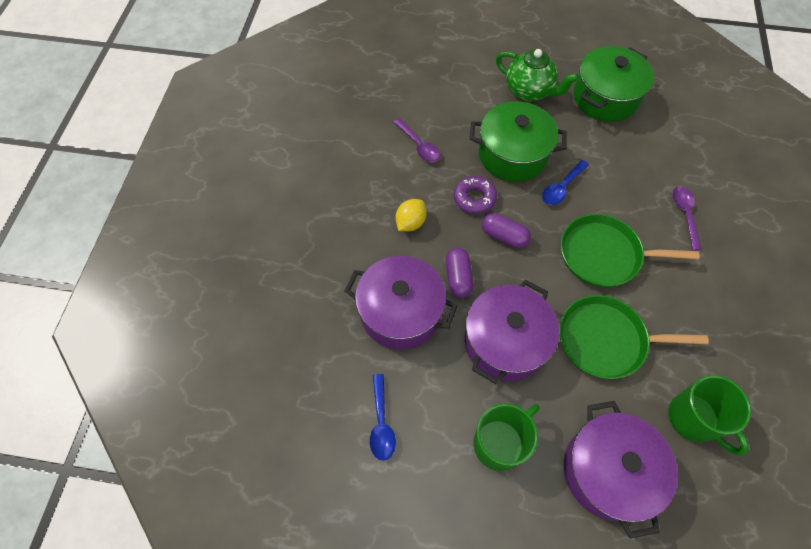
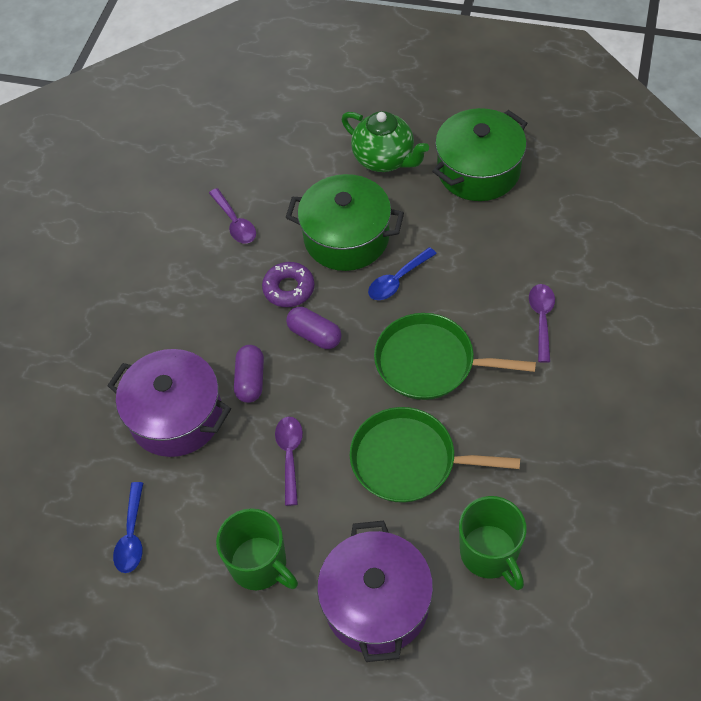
camera: 10 degrees right, 5 degrees down
(410, 223) = (207, 314): yellow lemon -> none
(499, 443) = (260, 565): green mug -> green mug turned 75 degrees clockwise
(505, 342) = (290, 456): purple pot -> purple spoon

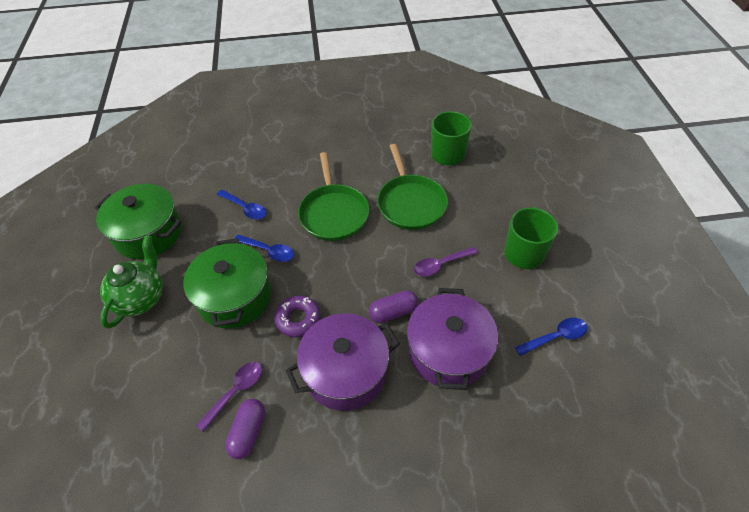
camera: 115 degrees left, 5 degrees down
(314, 335) = (336, 285): purple capsule -> purple capsule (248, 432)
(376, 603) = (507, 191): purple pot -> purple pot (345, 372)
(480, 268) = (245, 208): none -> blue spoon
(541, 319) = (279, 169): purple spoon -> none

